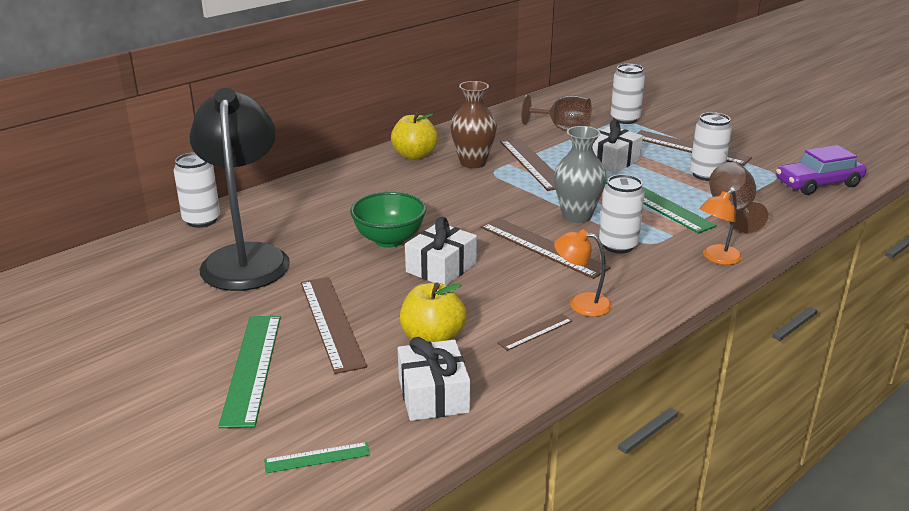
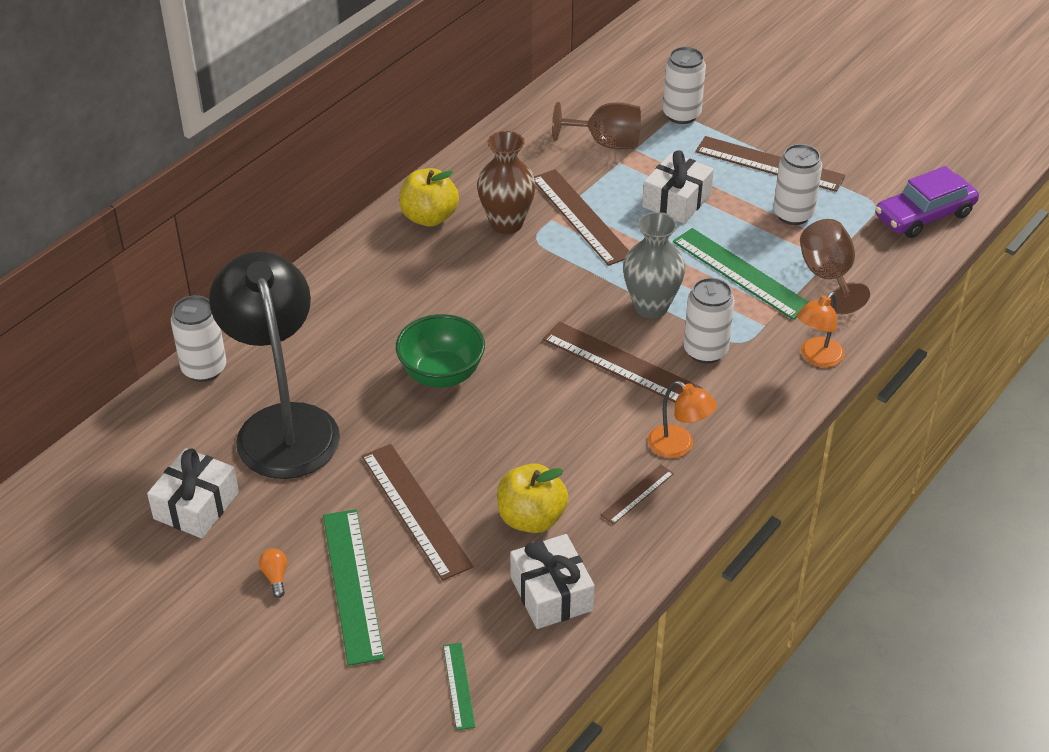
camera: 10 degrees left, 15 degrees up
(187, 355) = (275, 577): none -> orange light bulb
(317, 457) = (458, 685): green ruler -> green ruler turned 75 degrees counterclockwise
(441, 267) = (513, 412): white gift -> white gift (196, 505)
(581, 303) = (678, 446): orange lamp -> orange lamp turned 150 degrees counterclockwise

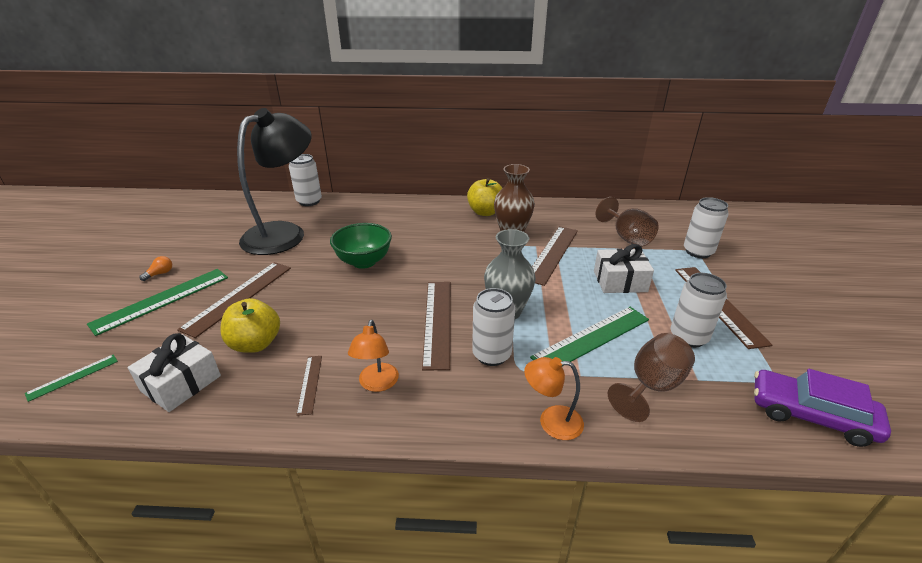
camera: 55 degrees right, 10 degrees down
(196, 505) = (207, 233): white gift -> none
(637, 494) = (310, 384): brown ruler -> brown ruler turned 75 degrees clockwise
(740, 273) = (591, 338): green ruler -> green ruler turned 45 degrees clockwise

